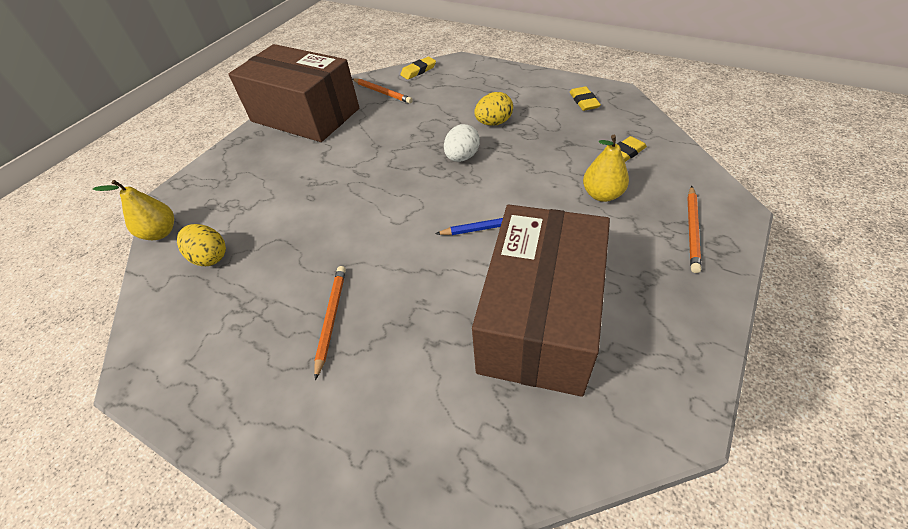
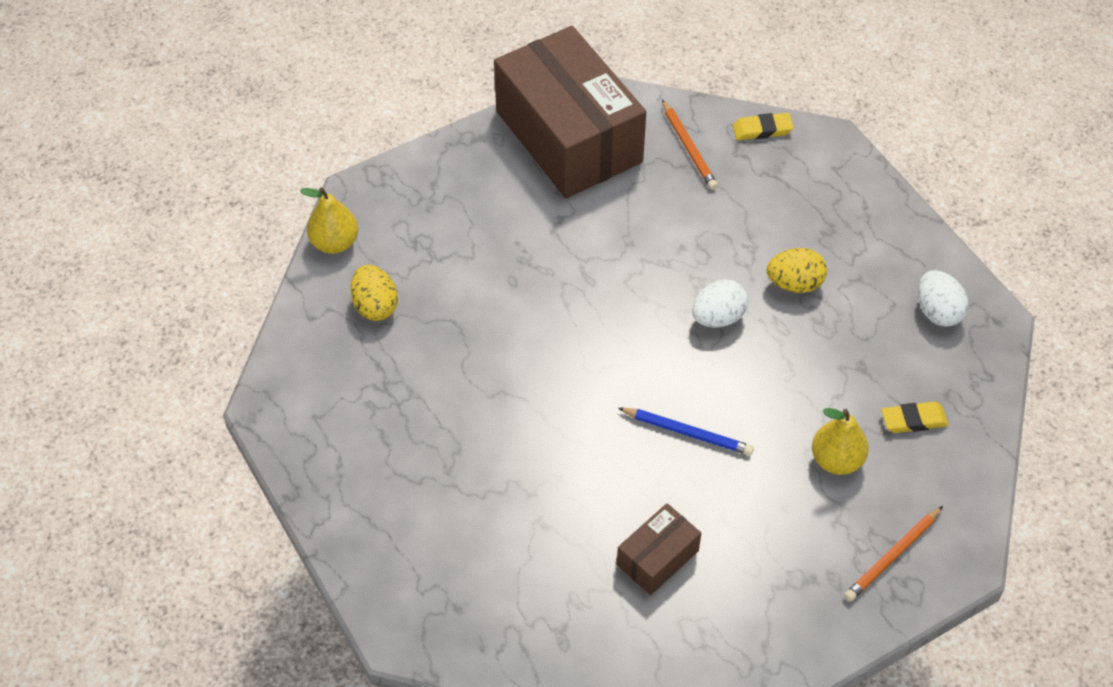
camera: 25 degrees right, 5 degrees up
(331, 319) = (463, 447): orange pencil -> none
(540, 318) = (657, 558): brown box -> brown box, size x0.44
(584, 101) = (937, 312): yellow eraser -> white egg

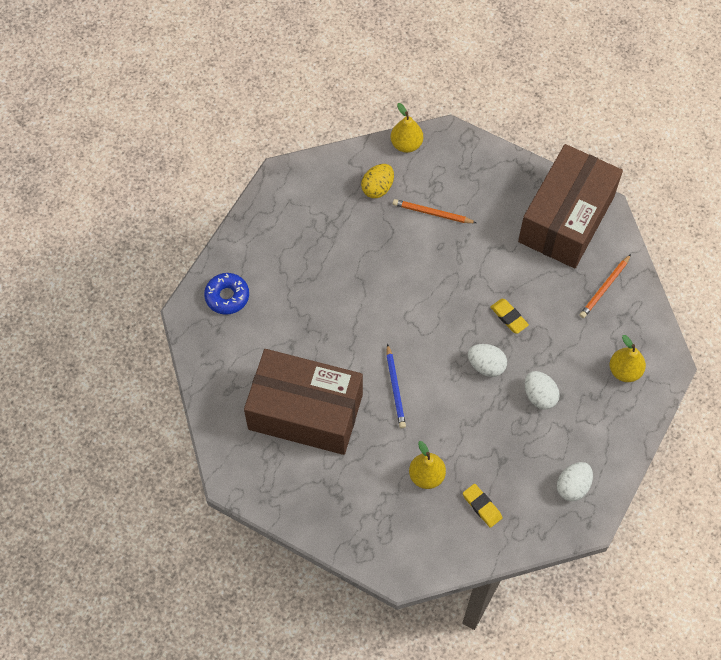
camera: 60 degrees right, 10 degrees up
(410, 569) = (227, 296): none -> blue donut
(657, 558) = (305, 412): brown box -> brown box, size x2.29
(762, 129) = (649, 322): yellow eraser -> yellow eraser (509, 317)
(794, 284) = (539, 396): yellow egg -> white egg
(812, 184) = (624, 371): none -> yellow pear
(892, 556) = (380, 534): orange pencil -> orange pencil (432, 213)

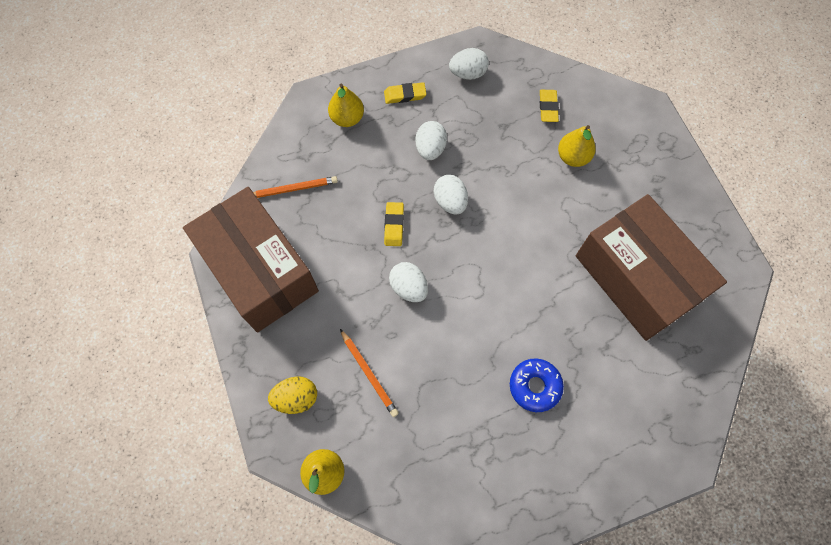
camera: 140 degrees left, 5 degrees up
(227, 296) = (635, 447): blue donut -> blue donut (535, 386)
(377, 188) = (396, 445): yellow egg -> yellow egg (296, 398)
(395, 388) = (542, 240): blue pencil -> none
(458, 283) = (409, 287): none -> white egg
(566, 219) = (259, 270): brown box -> brown box turned 75 degrees clockwise
(602, 426) = (405, 95): none -> yellow eraser

